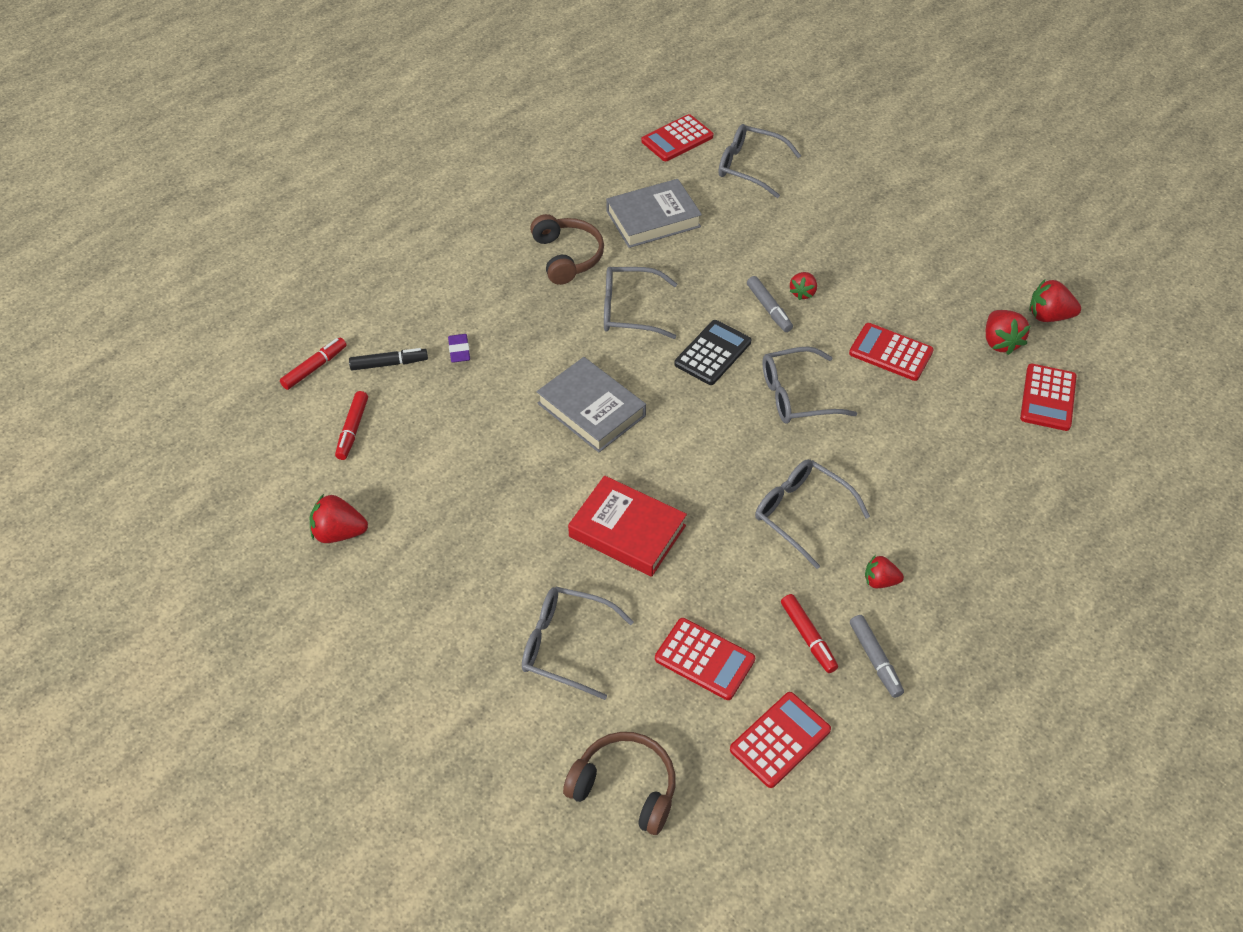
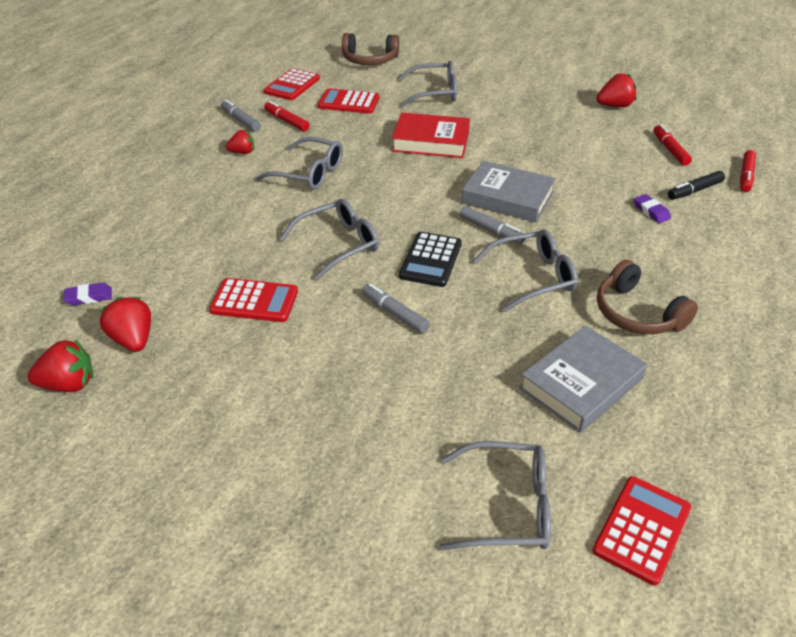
camera: 160 degrees right, 10 degrees down
(635, 371) = (491, 230): none -> grey marker
(802, 293) = (364, 339): red strawberry -> none
(1048, 398) = (89, 297): red calculator -> purple eraser

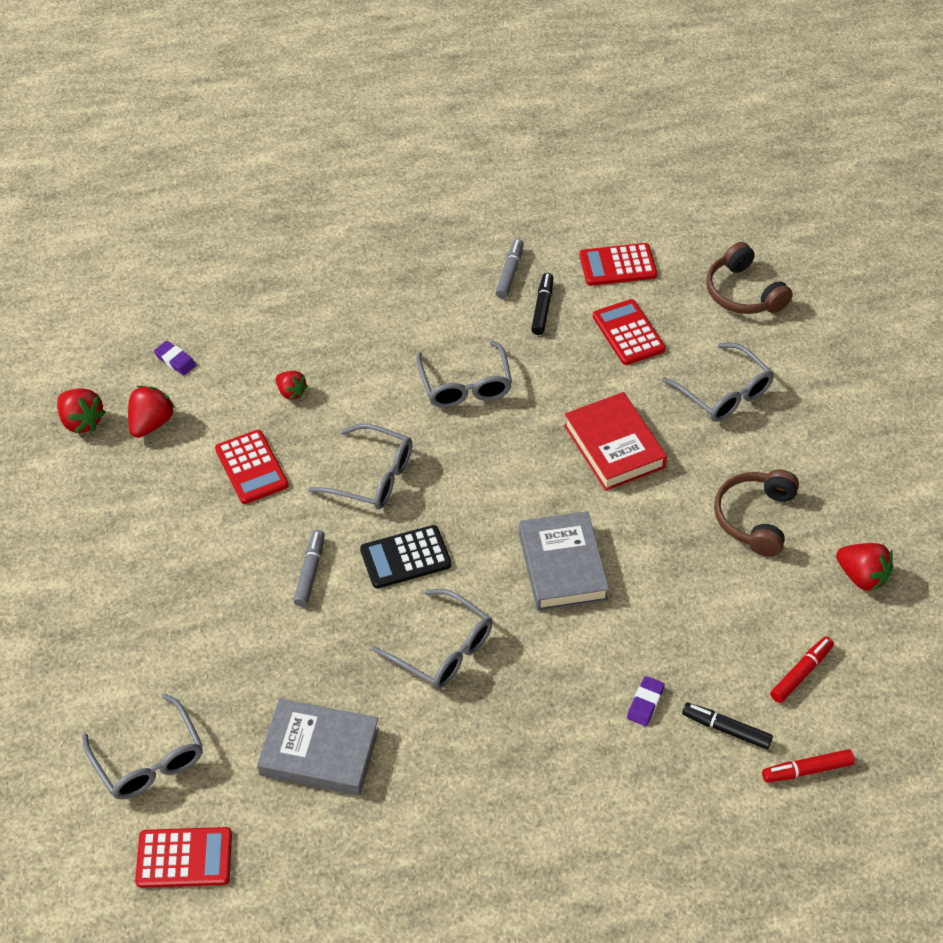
camera: 55 degrees right, 10 degrees up
(242, 152) = (455, 313): red strawberry -> red strawberry (291, 392)
(287, 121) = (542, 308): red marker -> black marker
(491, 230) = (491, 581): grey marker -> none
(637, 313) = (452, 757): brown headphones -> brown headphones (755, 518)

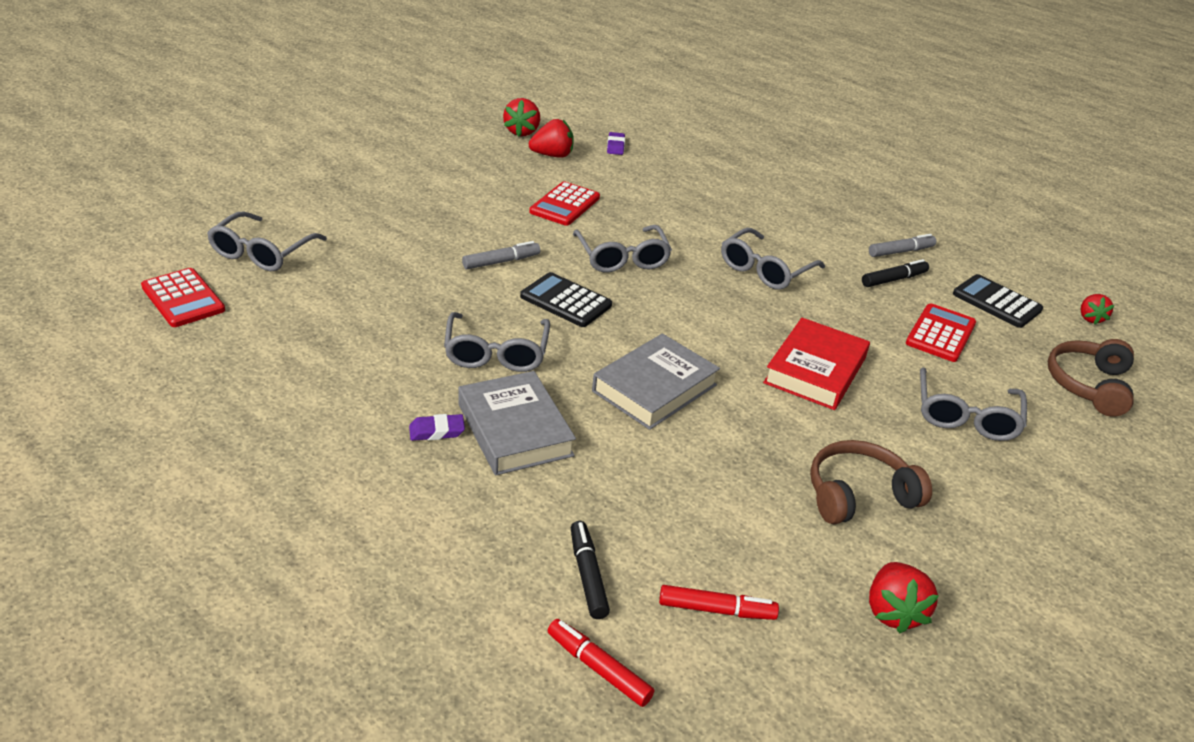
camera: 50 degrees right, 15 degrees down
(291, 392) = (651, 197): red strawberry -> red strawberry (1090, 318)
(319, 751) = (335, 326): grey book -> grey book (515, 430)
(618, 265) = (996, 302): red calculator -> black calculator
(645, 703) = (561, 500): purple eraser -> purple eraser (437, 431)

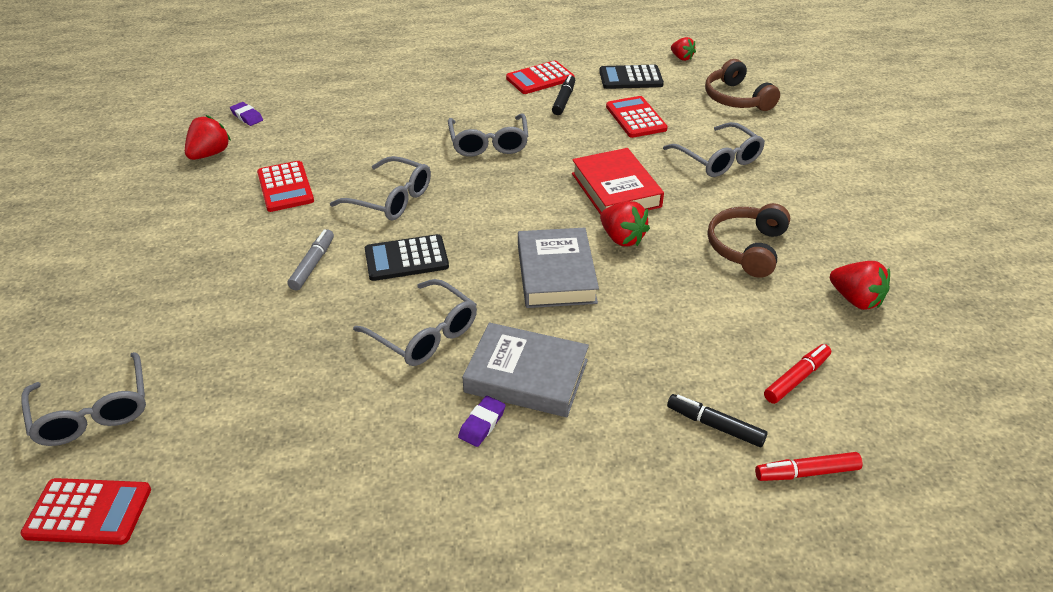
camera: 45 degrees left, 5 degrees up
(522, 132) = (151, 150): red strawberry -> red strawberry (622, 238)
(901, 252) = (540, 78): grey marker -> red calculator

